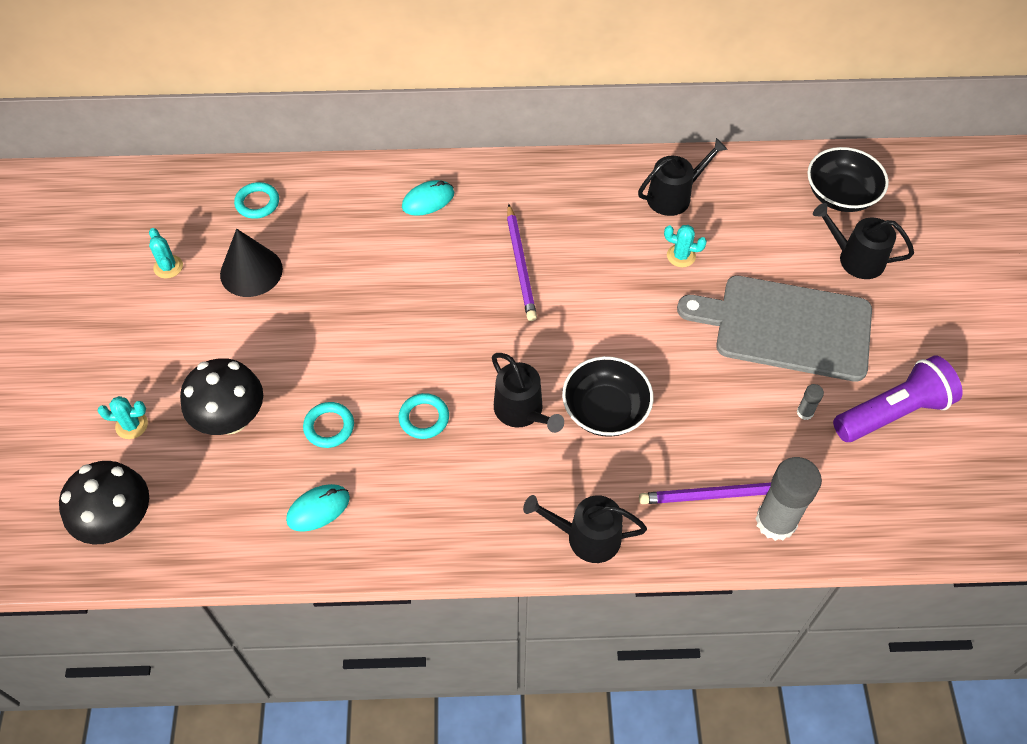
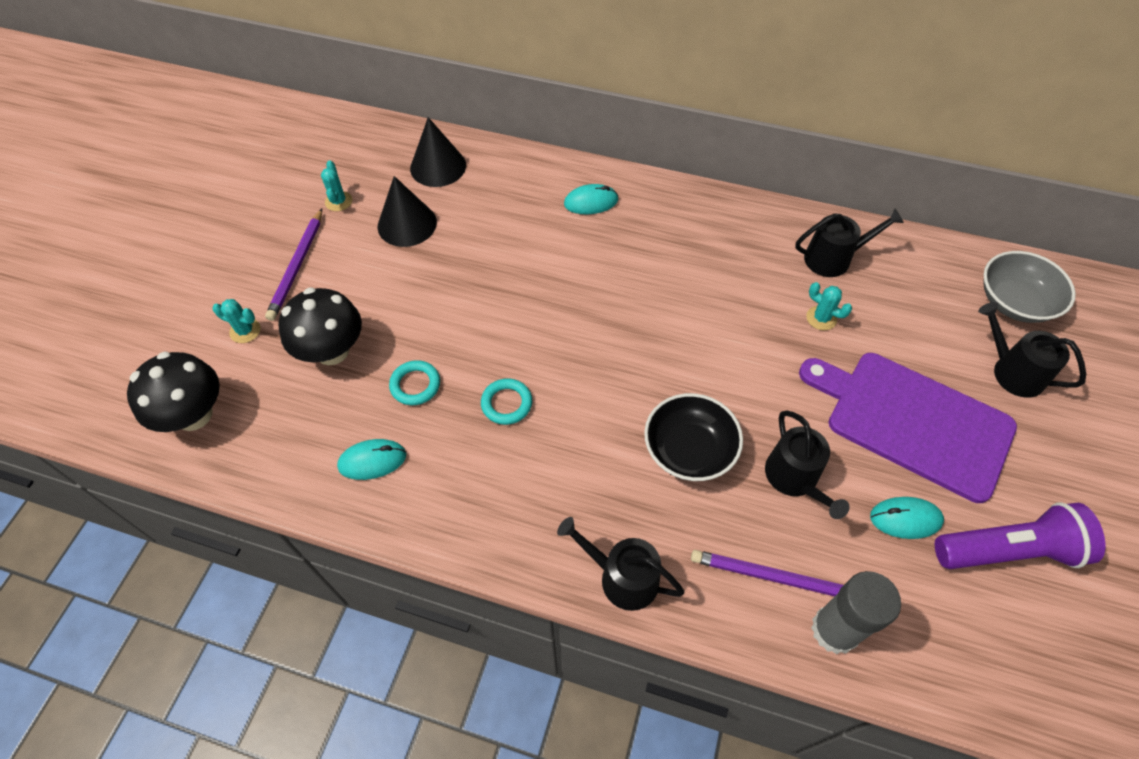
camera: 20 degrees right, 0 degrees up
(257, 203) = (438, 166): turquoise ring -> black cone
(521, 265) = (656, 284): purple pencil -> purple pencil (297, 266)
(522, 411) = (604, 425): black watering can -> black watering can (795, 478)
(786, 327) = (912, 422): grey cutting board -> purple cutting board
(805, 412) = (905, 519): grey glue stick -> turquoise mouse
(840, 195) = (1014, 302): black bowl -> grey bowl

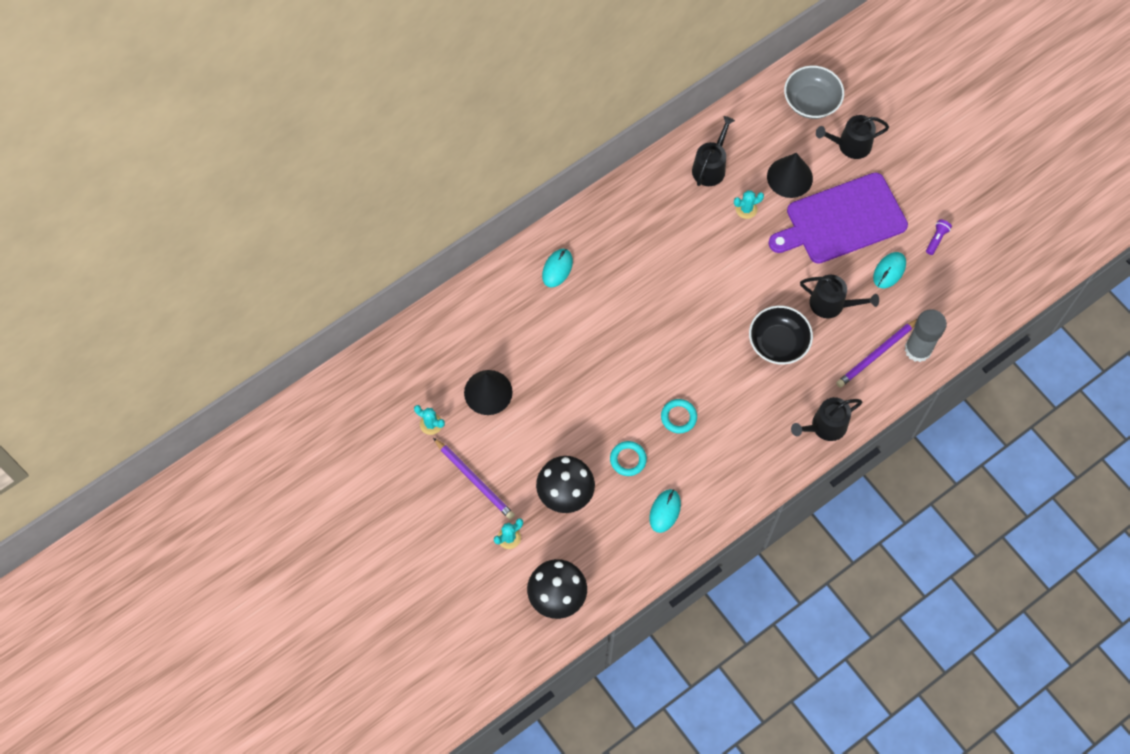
camera: 55 degrees left, 10 degrees up
(438, 166) = (446, 342): black cone -> black cone (789, 177)
(1009, 550) = (936, 239): purple flashlight -> purple flashlight, size x0.43

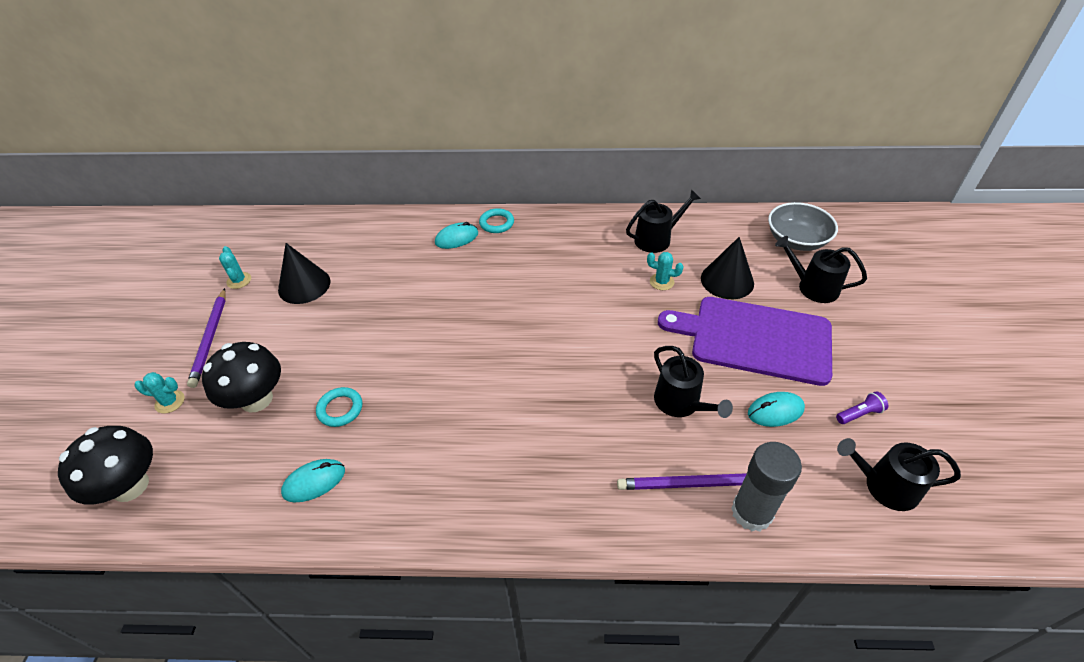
camera: 40 degrees right, 20 degrees down
(678, 417) = (425, 404): turquoise ring -> turquoise ring (496, 223)
(778, 343) = (590, 403): black bowl -> none
(825, 426) = (564, 519): black watering can -> black watering can (885, 486)

